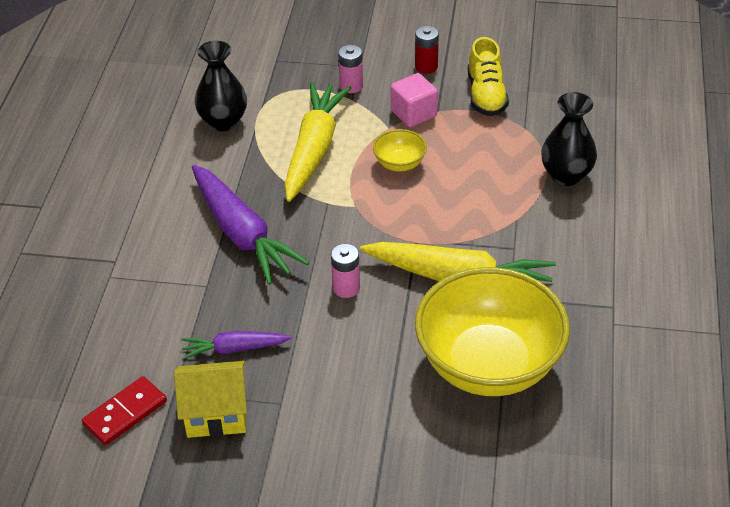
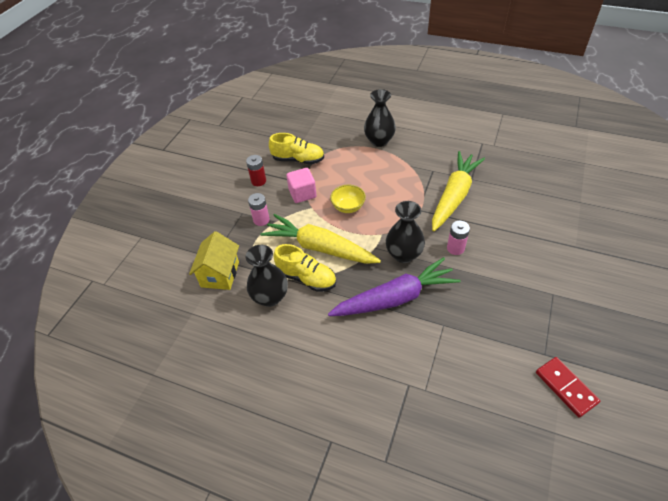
camera: 75 degrees left, 5 degrees up
(216, 414) = (564, 330): yellow house -> yellow house (220, 274)
(234, 349) = (506, 314): purple carrot -> none
(259, 147) = (306, 278): none -> yellow shoe
(320, 233) = (403, 254): none -> black vase
(488, 365) = (522, 195): yellow bowl -> none

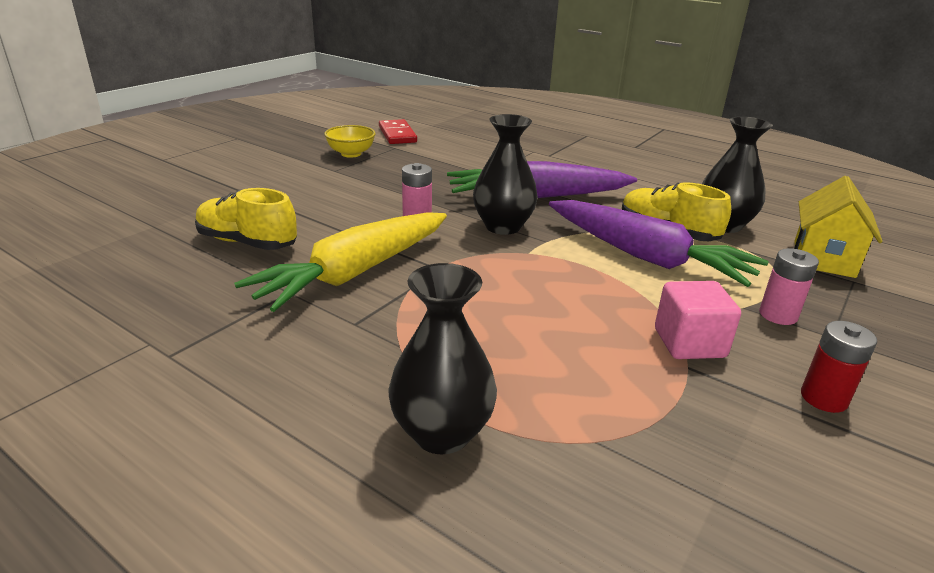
camera: 170 degrees left, 20 degrees down
(298, 159) = (715, 434): yellow shoe -> yellow shoe (247, 242)
(319, 248) = (646, 257): yellow carrot -> purple carrot
(348, 207) = (581, 298): yellow bowl -> yellow bowl (351, 154)

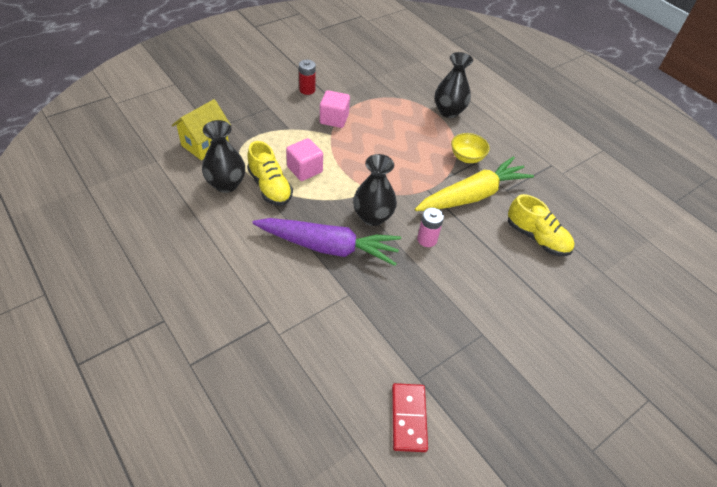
camera: 165 degrees left, 20 degrees up
(351, 154) = (465, 370): yellow bowl -> yellow bowl (466, 157)
(646, 257) = (304, 169): purple carrot -> pink cube
(778, 315) = (279, 121): pink battery -> none

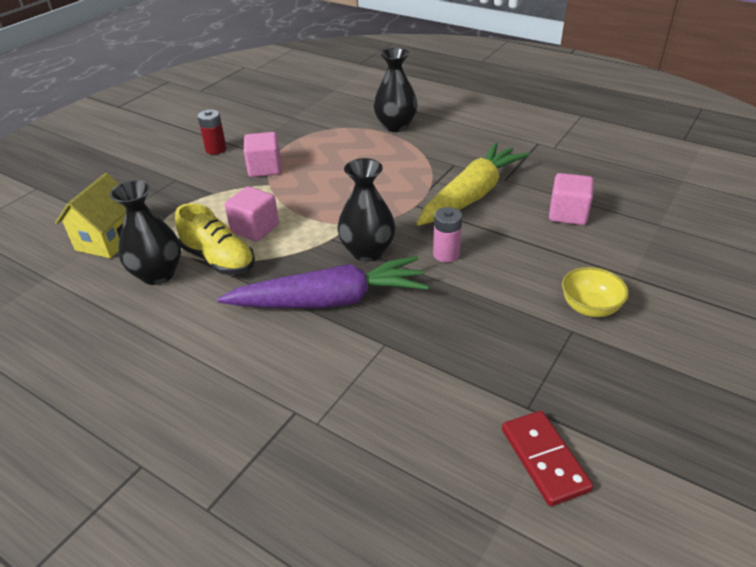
camera: 15 degrees left, 10 degrees down
(466, 157) = (442, 162): yellow bowl -> yellow bowl (589, 307)
(536, 238) = (568, 214): yellow shoe -> pink cube

